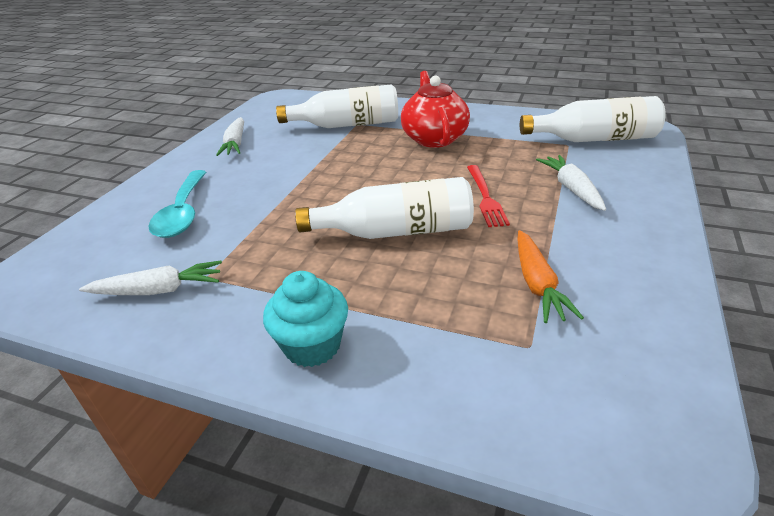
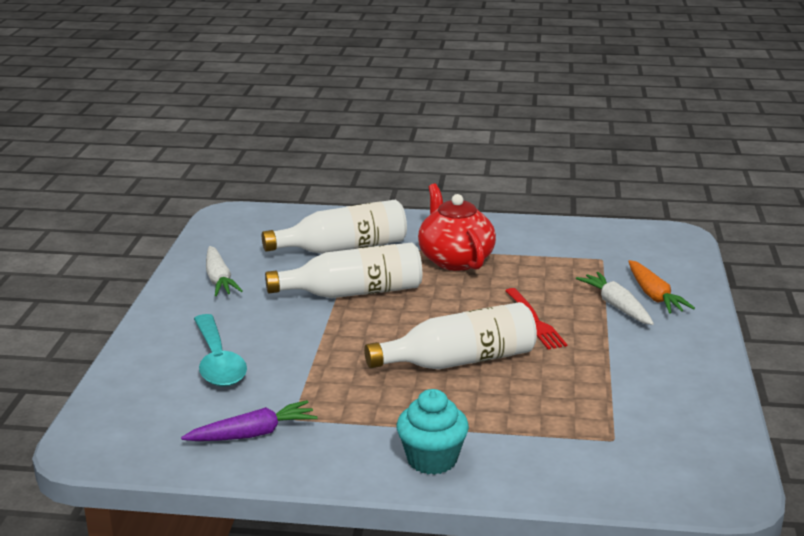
camera: 15 degrees left, 10 degrees down
(158, 290) = (253, 434): white carrot -> purple carrot
(537, 284) = (607, 393): orange carrot -> orange carrot (654, 295)
(594, 139) = (627, 251): white bottle -> white bottle (354, 292)

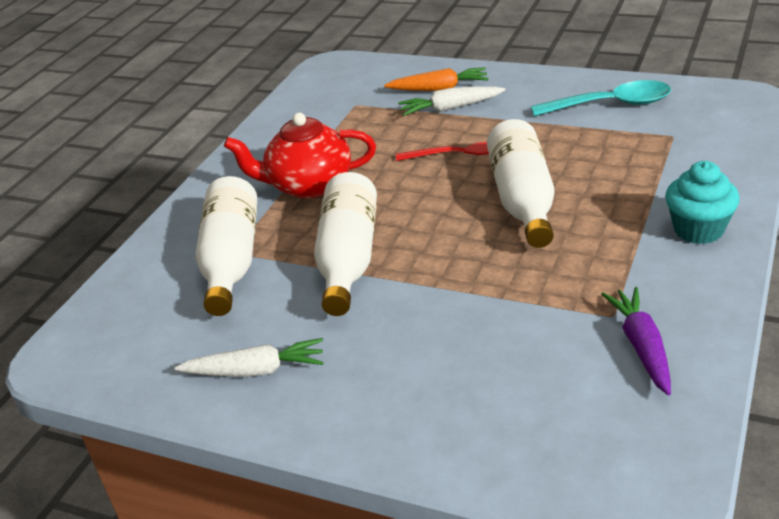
camera: 70 degrees left, 10 degrees up
(218, 362) = (474, 373): turquoise spoon -> turquoise spoon (611, 105)

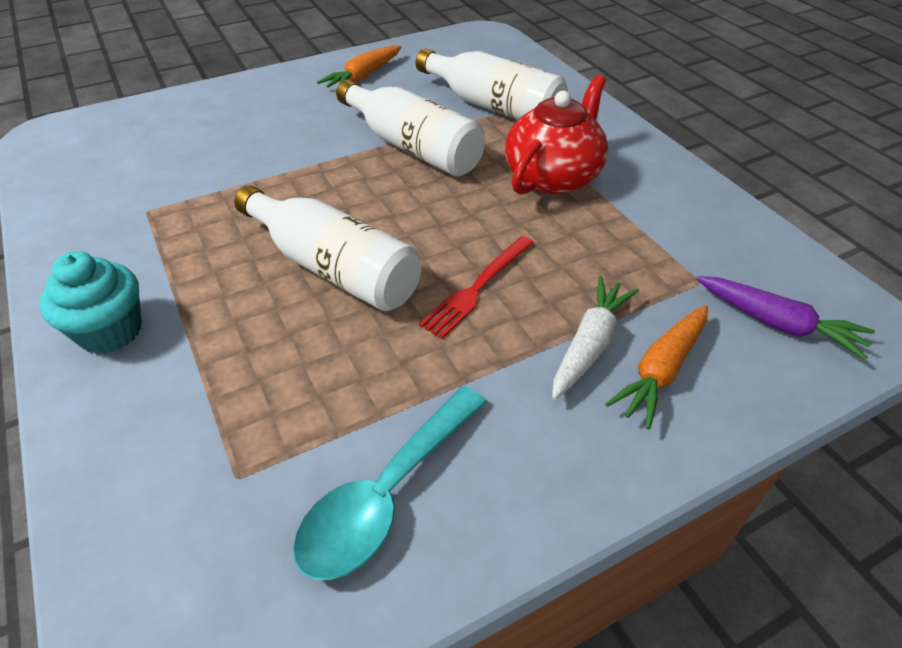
camera: 125 degrees right, 10 degrees up
(255, 371) = (363, 76): white carrot -> orange carrot
(642, 347) = (105, 201): purple carrot -> purple carrot (777, 323)

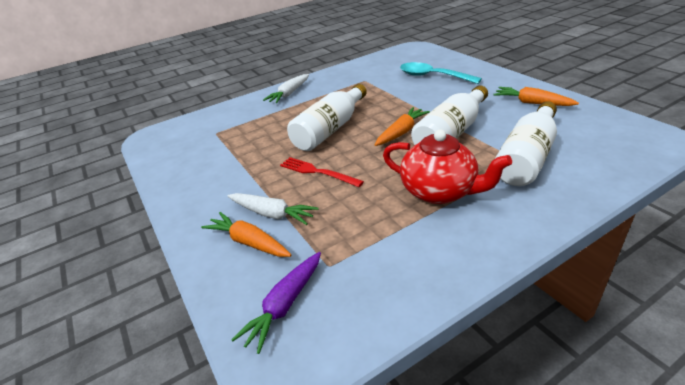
camera: 90 degrees right, 10 degrees down
(110, 331) = (289, 94): turquoise cupcake -> white carrot
(386, 495) = (198, 164): turquoise spoon -> turquoise spoon (432, 76)
(387, 189) = (401, 132): none -> orange carrot

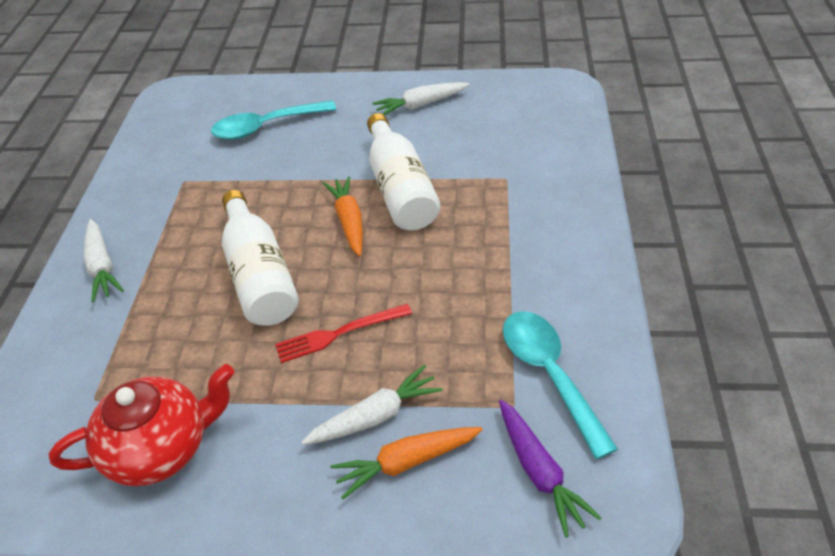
camera: 55 degrees left, 10 degrees up
(372, 269) = (549, 374): none -> turquoise spoon
(440, 191) = (486, 258): red teapot -> red teapot (162, 448)
(527, 157) = (500, 170): white bottle -> none
(532, 103) = (420, 105): orange carrot -> white carrot

